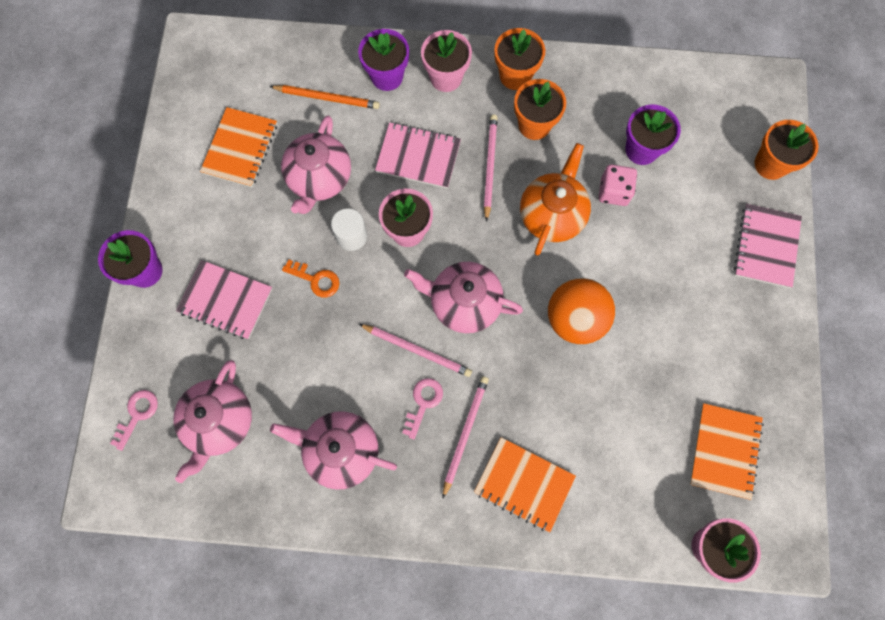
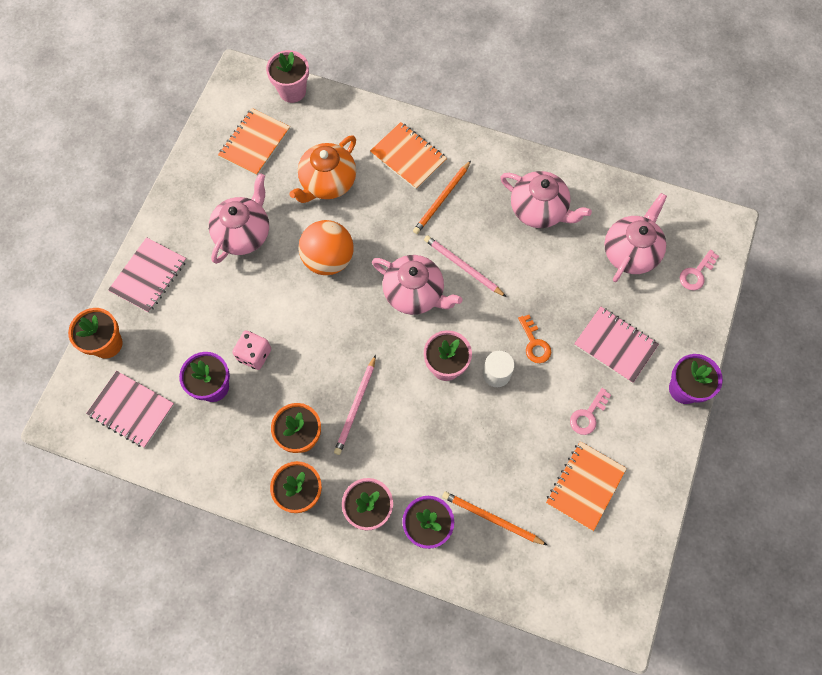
camera: 165 degrees left, 5 degrees down
(316, 280) = (534, 343): orange key -> orange key turned 150 degrees counterclockwise
(319, 179) = (515, 435): pink teapot -> pink teapot (244, 233)
(418, 157) = (418, 433): pink notebook -> pink notebook (131, 410)
(423, 402) = (468, 228): pink key -> pink key (588, 415)
(465, 434) = (442, 199): pink pencil -> orange pencil
(552, 215) = (316, 348): orange teapot -> orange teapot (327, 183)

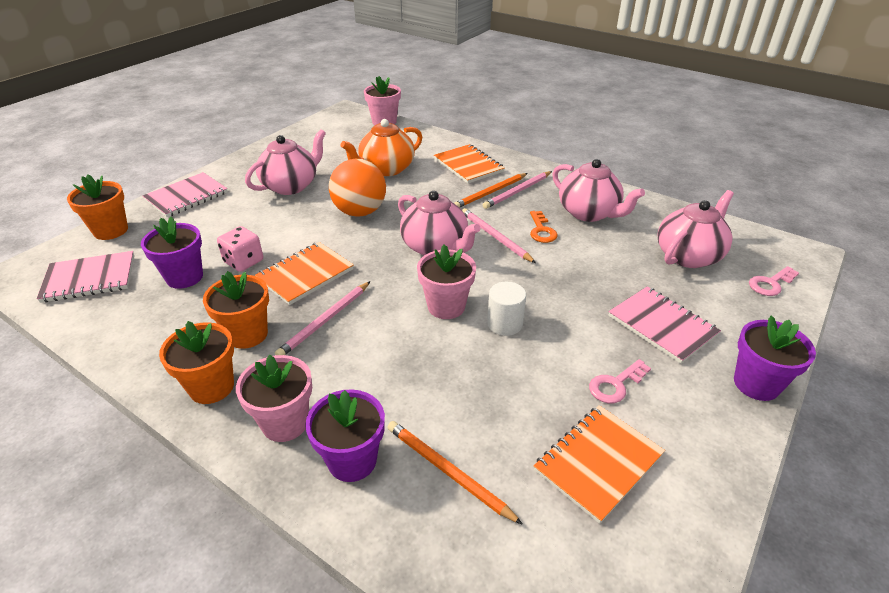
camera: 15 degrees right, 30 degrees down
(131, 410) = (89, 279): pink notebook -> pink notebook turned 60 degrees counterclockwise
(255, 143) = (335, 141): orange notebook -> orange notebook (305, 275)
(467, 191) = (518, 191): none -> pink pencil
(534, 343) = (559, 307): orange key -> orange key (541, 230)

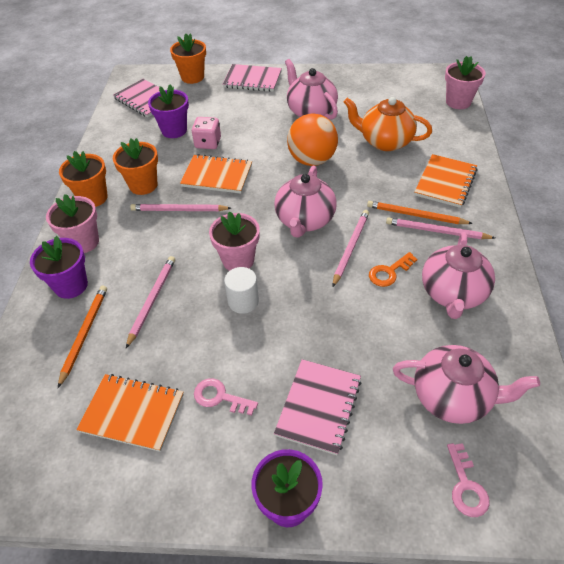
camera: 60 degrees right, 10 degrees up
(291, 186) = (311, 111): pink teapot -> pink teapot turned 135 degrees counterclockwise
(445, 391) = (152, 300): none -> pink pencil
(770, 284) = (466, 486): pink key -> pink key turned 120 degrees counterclockwise

